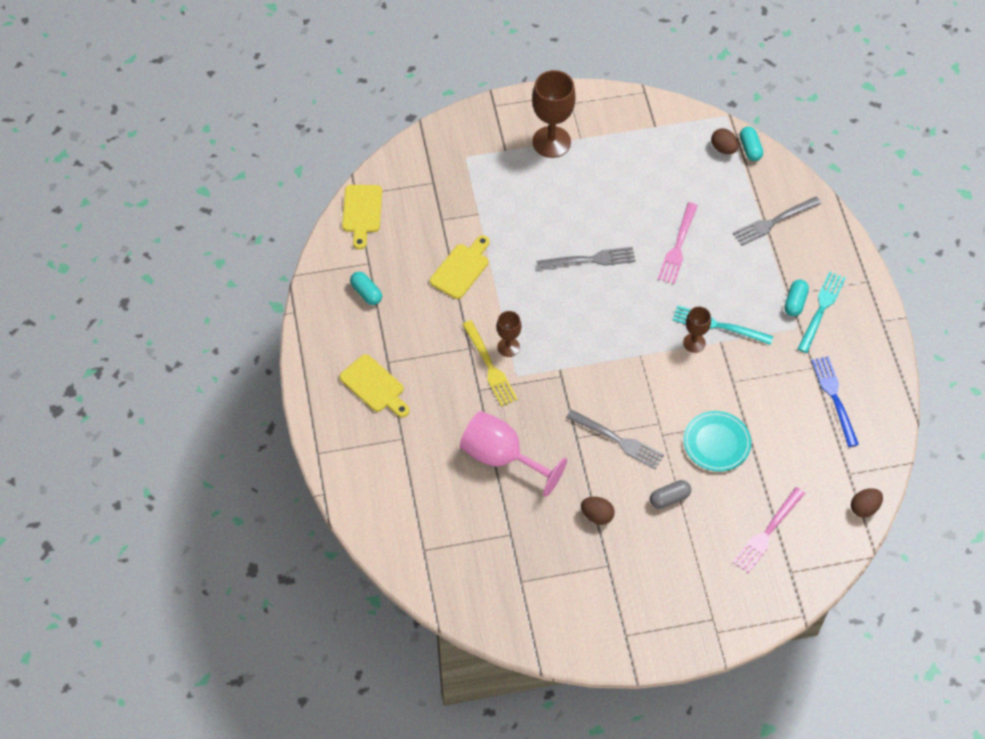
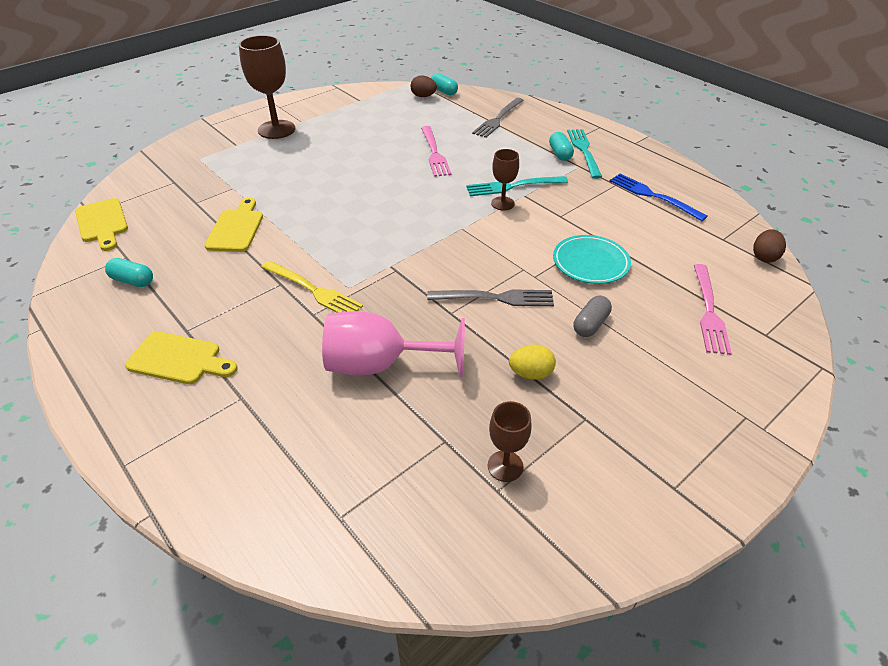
camera: 30 degrees left, 15 degrees down
(508, 347) = (324, 268): brown goblet -> brown goblet (505, 466)
(590, 259) = (363, 183): grey fork -> none
(597, 515) = (530, 373): brown egg -> yellow egg

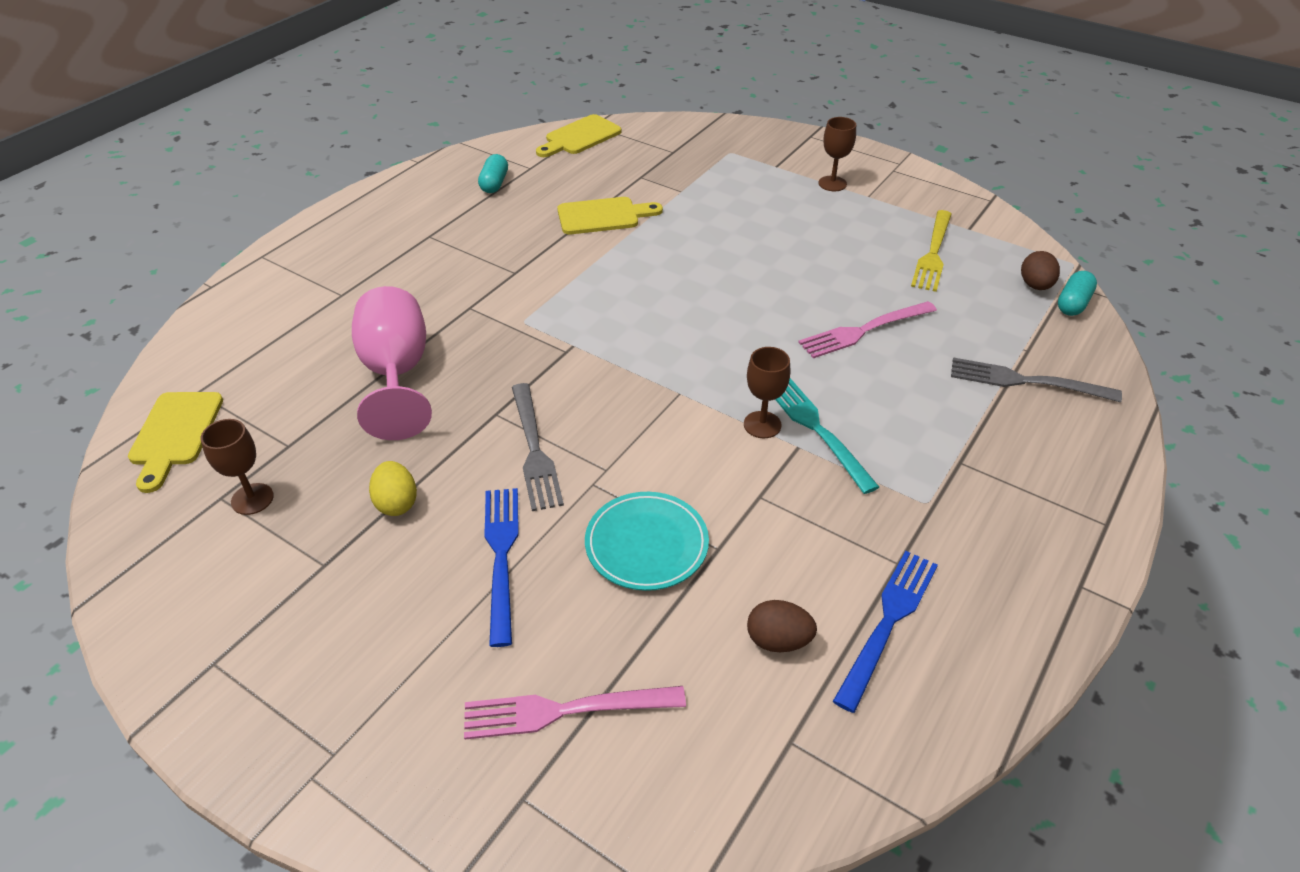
camera: 75 degrees right, 0 degrees up
(179, 359) = (388, 244): yellow cutting board -> yellow cutting board (175, 434)
(276, 129) = (832, 184): brown goblet -> brown goblet, size x0.54
(313, 290) = (509, 297): yellow fork -> yellow fork (933, 254)
(560, 154) = (958, 475): turquoise capsule -> none
(583, 151) = (992, 507): turquoise fork -> none
(590, 324) = (501, 555): grey capsule -> blue fork
(764, 257) = (756, 815): brown egg -> brown egg (778, 640)

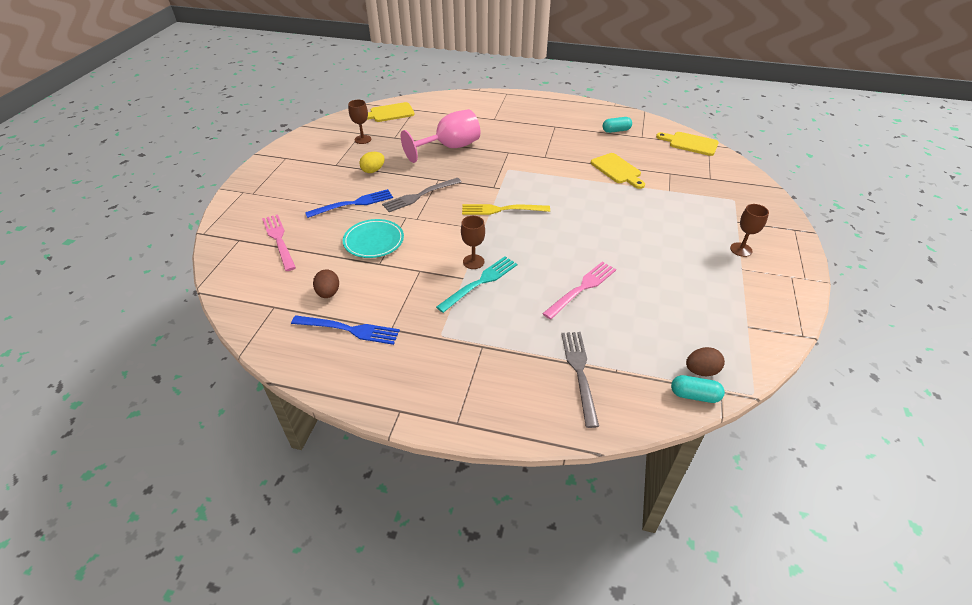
camera: 70 degrees right, 0 degrees up
(863, 331) = (582, 288): pink fork -> pink fork turned 90 degrees clockwise
(933, 254) = (696, 310): yellow fork -> yellow fork (501, 210)

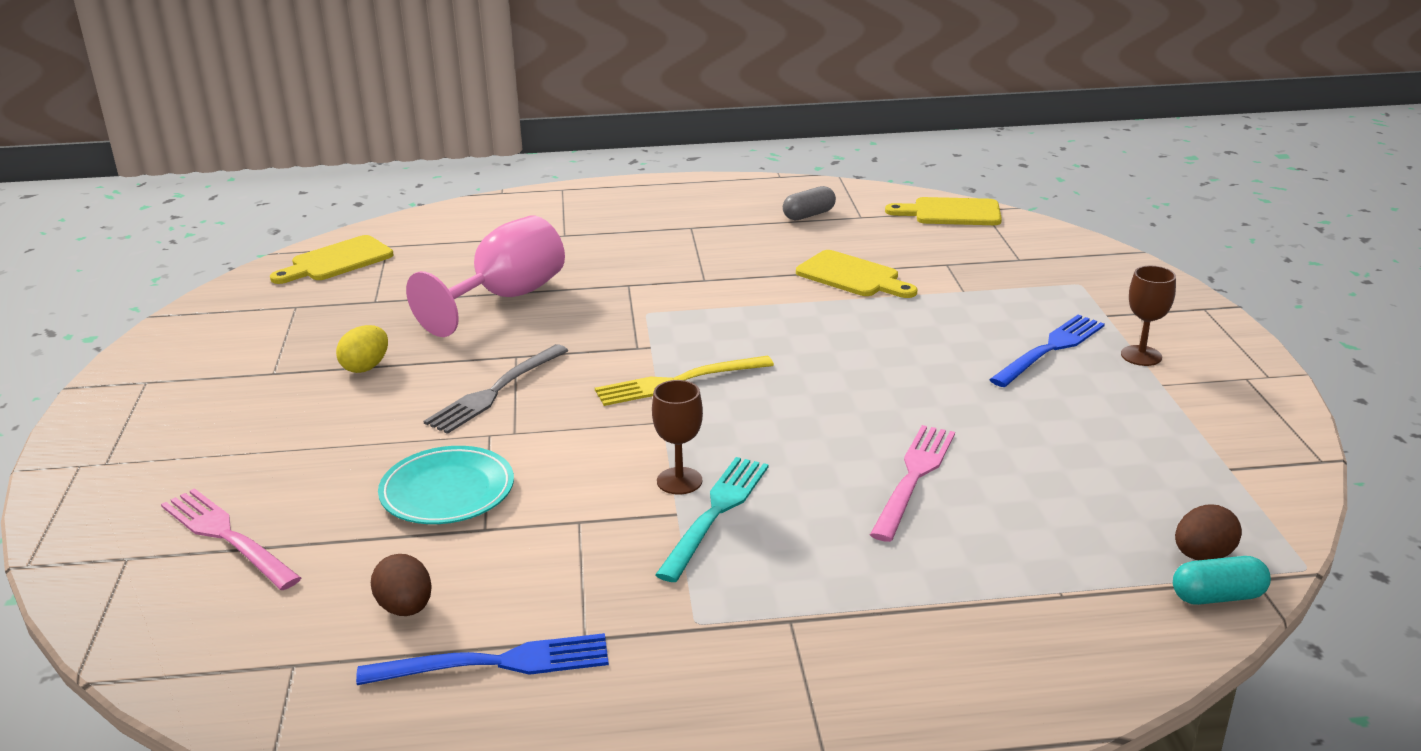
camera: 20 degrees left, 15 degrees down
(353, 203) = (359, 434): blue fork -> blue fork (1050, 349)
(363, 139) = (307, 317): brown goblet -> none
(579, 372) = (999, 615): grey fork -> none
(616, 130) = (809, 215): turquoise capsule -> grey capsule

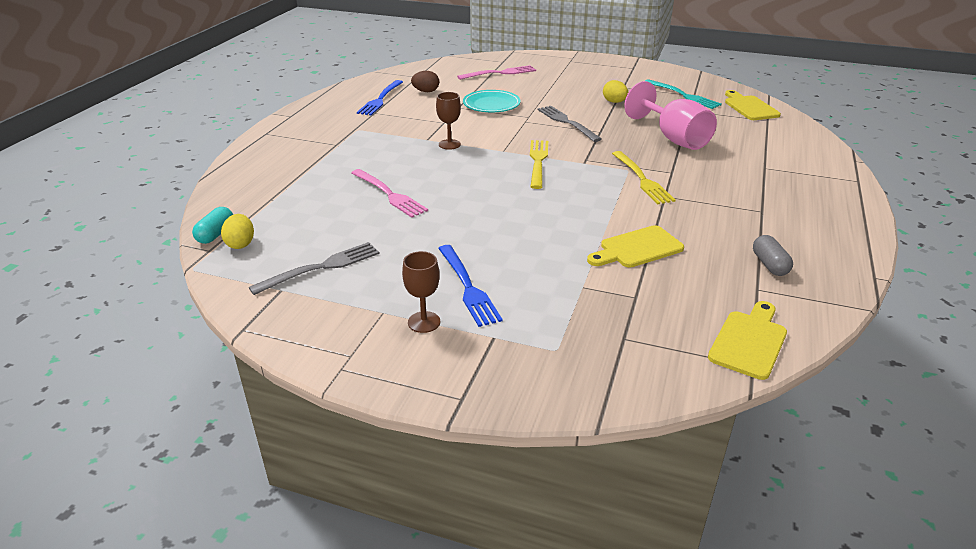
camera: 115 degrees right, 5 degrees up
(669, 299) = (642, 179): none -> yellow fork
(716, 512) = (418, 146): turquoise fork -> turquoise fork (684, 95)
(1151, 458) = (321, 267): none -> grey fork
(1202, 556) = (240, 244): brown egg -> yellow egg

